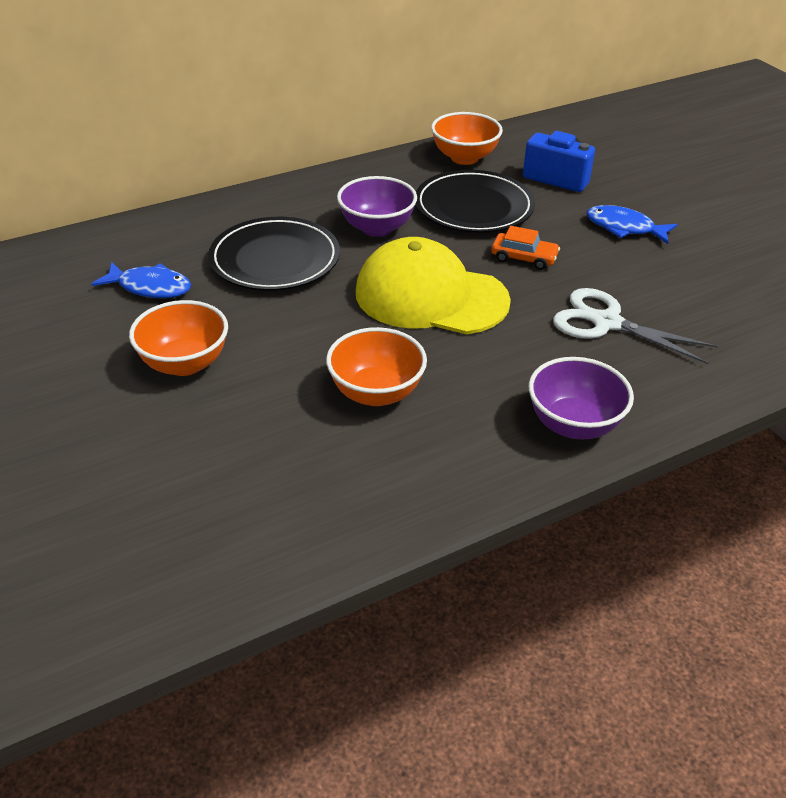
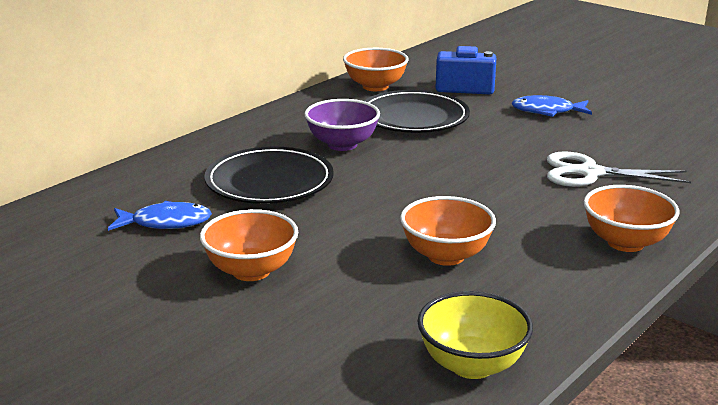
camera: 20 degrees left, 15 degrees down
(304, 531) = (472, 365): none -> yellow bowl
(431, 296) = (432, 182): yellow cap -> none
(524, 258) = (485, 143): orange car -> none
(573, 424) = (625, 242): purple bowl -> orange bowl

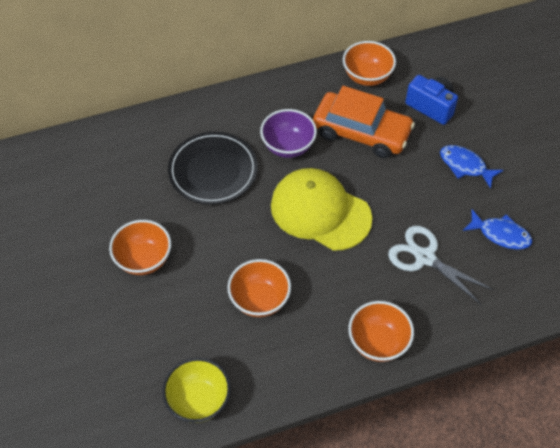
camera: 30 degrees right, 30 degrees up
(166, 222) = (128, 188): blue fish -> blue fish (500, 234)
(413, 117) = (361, 132): black plate -> orange car
(435, 175) = (320, 211): none -> yellow cap

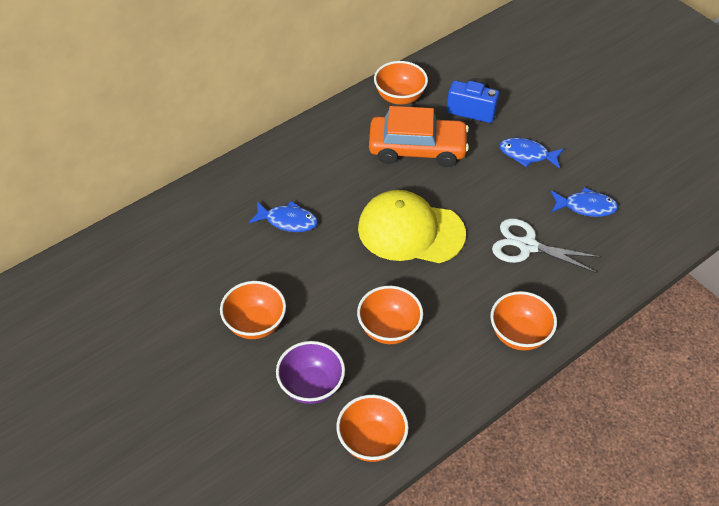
camera: 20 degrees left, 5 degrees down
(198, 400) = (371, 441): yellow bowl -> orange bowl
(213, 171) = (288, 221): black plate -> blue fish
(288, 146) = (352, 179): purple bowl -> purple bowl (311, 386)

